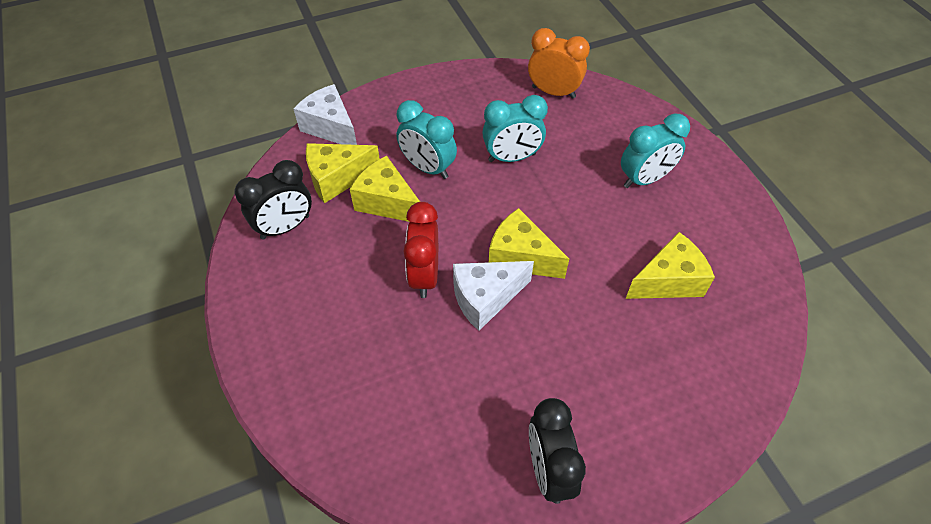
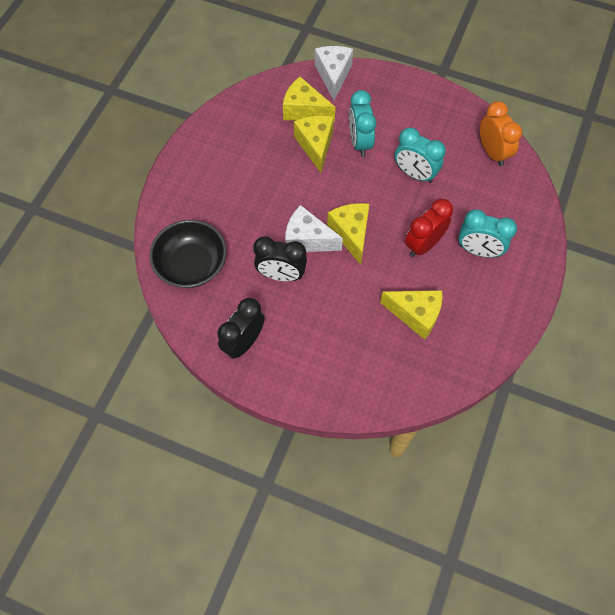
camera: 45 degrees right, 10 degrees up
(285, 227) = (250, 118): black clock -> black clock (281, 275)
(390, 438) = (191, 264): none -> black bowl
(424, 275) = (290, 202): red clock -> red clock (423, 245)

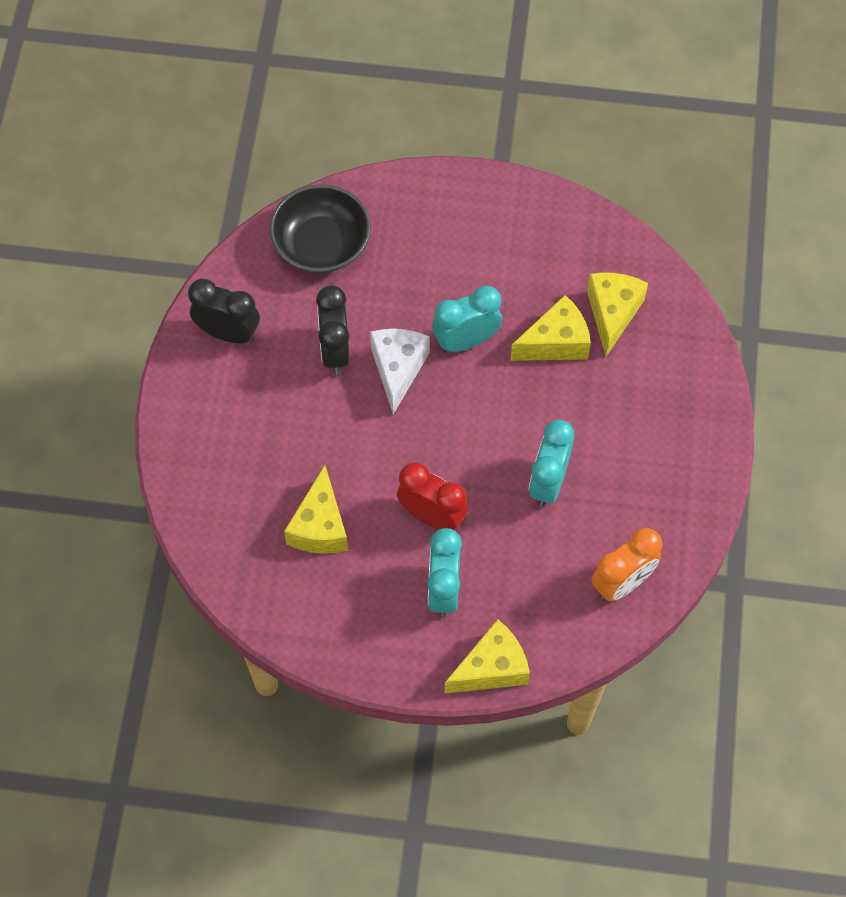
camera: 75 degrees right, 0 degrees up
(333, 75) = (691, 336): white cheese -> none
(351, 234) = (422, 421): yellow cheese -> yellow cheese (491, 668)
(360, 142) = (580, 398): turquoise clock -> turquoise clock (466, 341)

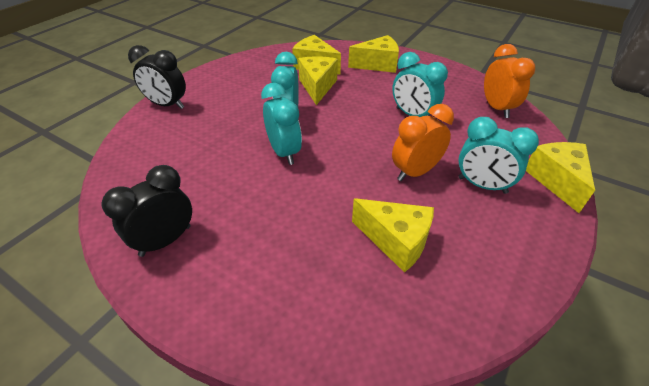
camera: 65 degrees left, 20 degrees down
(321, 244) = (150, 158): black bowl -> none
(335, 351) = (242, 179): black clock -> black clock (167, 105)
(398, 369) = (284, 152): white cheese -> turquoise clock
(432, 516) = (415, 172): red clock -> orange clock
(663, 396) = (378, 65): none -> yellow cheese

